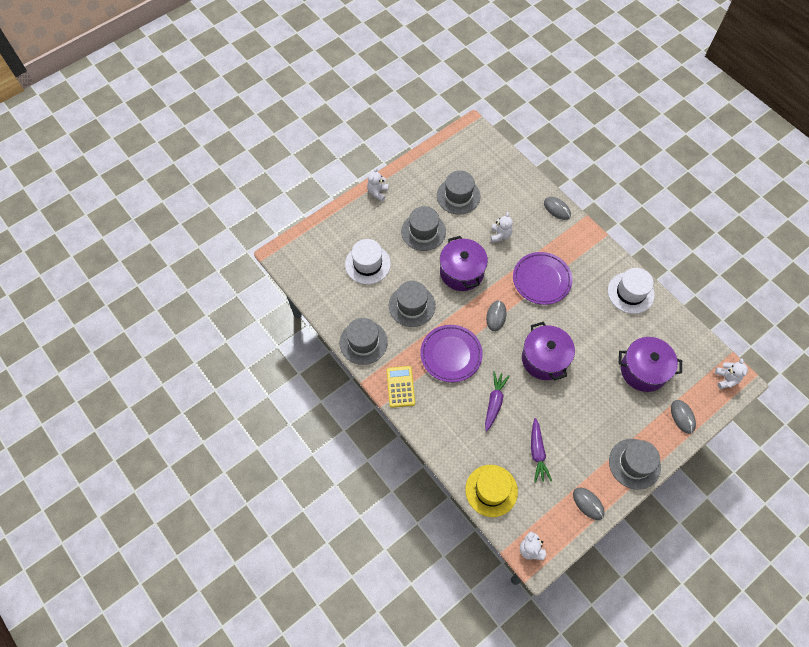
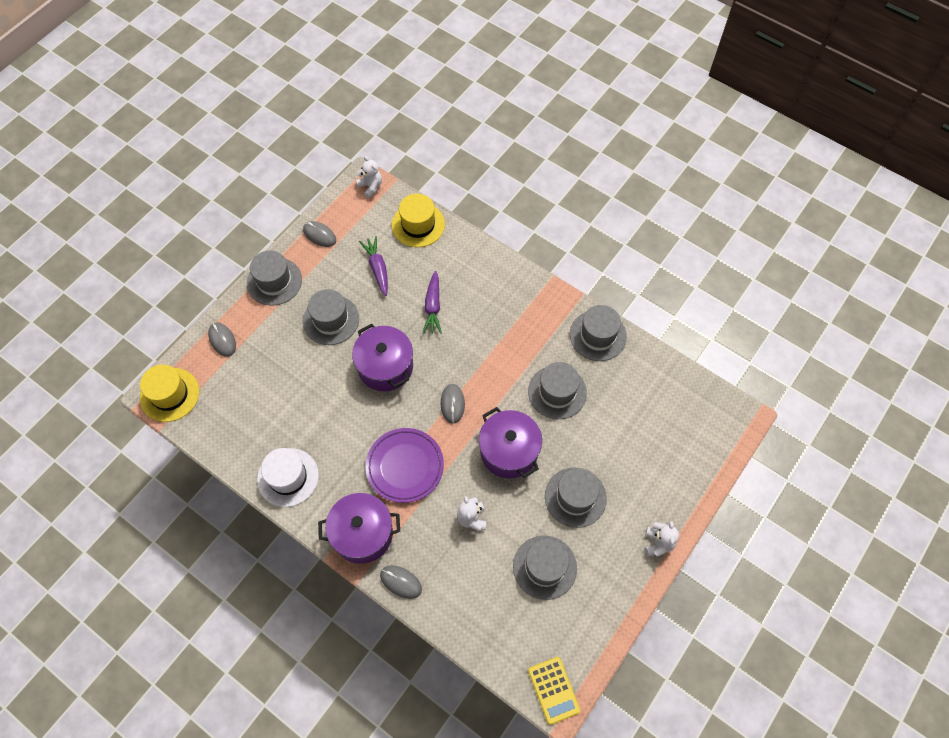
camera: 165 degrees right, 0 degrees up
(367, 264) = (630, 432): white hat -> none
(400, 386) = (539, 298): yellow calculator -> yellow calculator (553, 690)
(451, 354) = (494, 346): purple plate -> none
(585, 412) = (331, 320): none -> grey hat
(643, 370) = (268, 381): purple pot -> purple pot (362, 534)
(726, 379) = (170, 394): white teddy bear -> yellow hat

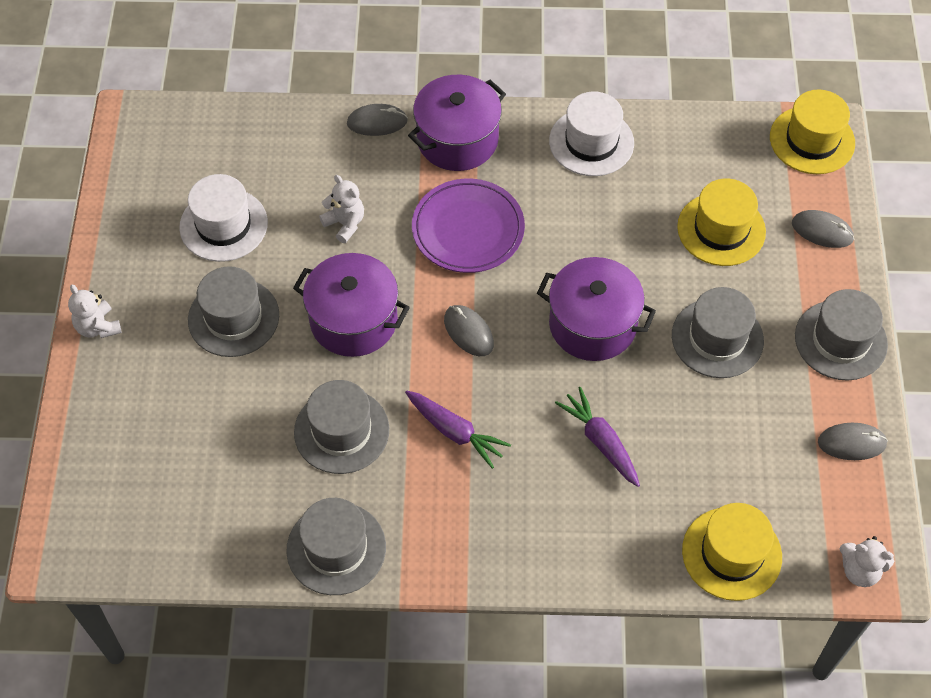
camera: 145 degrees right, 5 degrees down
(271, 375) = (721, 229): none -> yellow hat
(378, 268) = (725, 447): purple carrot -> purple carrot (455, 432)
(544, 567) = (223, 225): grey hat -> white hat
(553, 690) = (141, 124): yellow calculator -> none

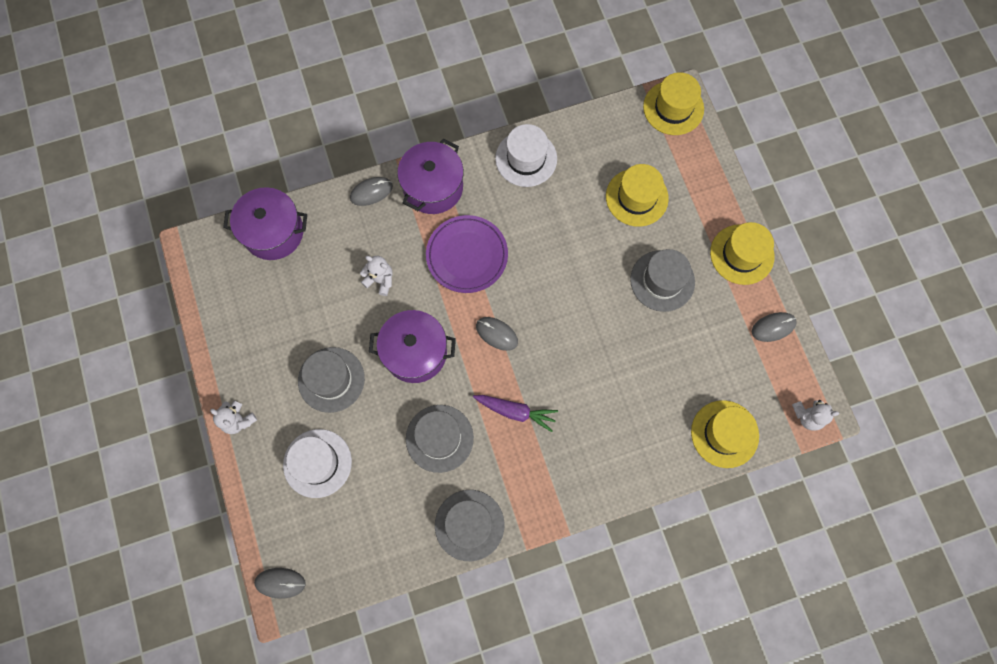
camera: 20 degrees left, 15 degrees up
(223, 225) = (295, 310): white hat -> white hat (317, 463)
(592, 324) = (577, 299): purple pot -> purple pot (273, 232)
(601, 441) = (613, 384): purple carrot -> none
(822, 231) = (703, 176): grey mouse -> grey mouse (280, 583)
(840, 340) = (742, 254): grey hat -> yellow hat

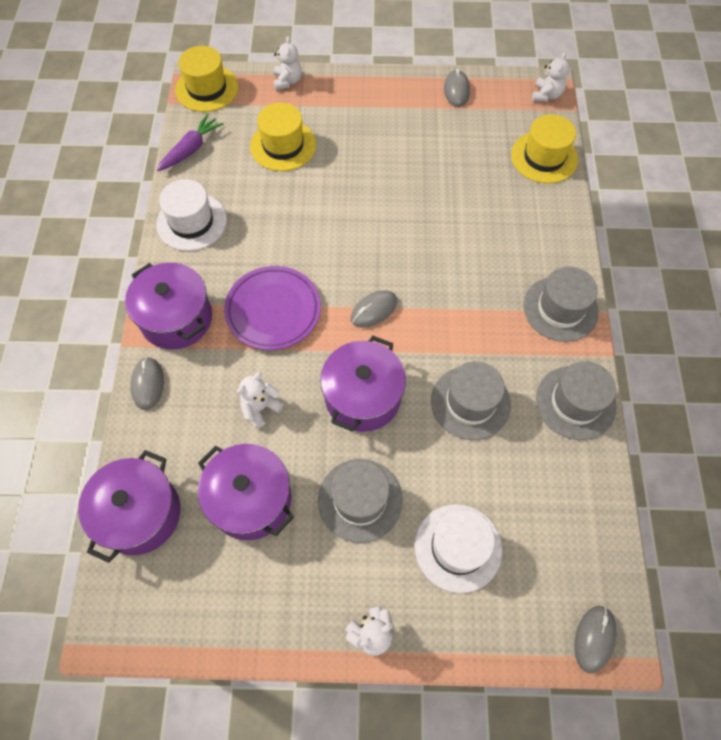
camera: 70 degrees left, 10 degrees down
(307, 302) = (251, 500): none -> purple pot
(515, 411) = (465, 319): purple carrot -> purple carrot (191, 149)
(662, 281) = (377, 154): grey hat -> grey hat (560, 309)
(714, 171) = (287, 81): none -> white teddy bear
(742, 254) = (378, 88): yellow hat -> none

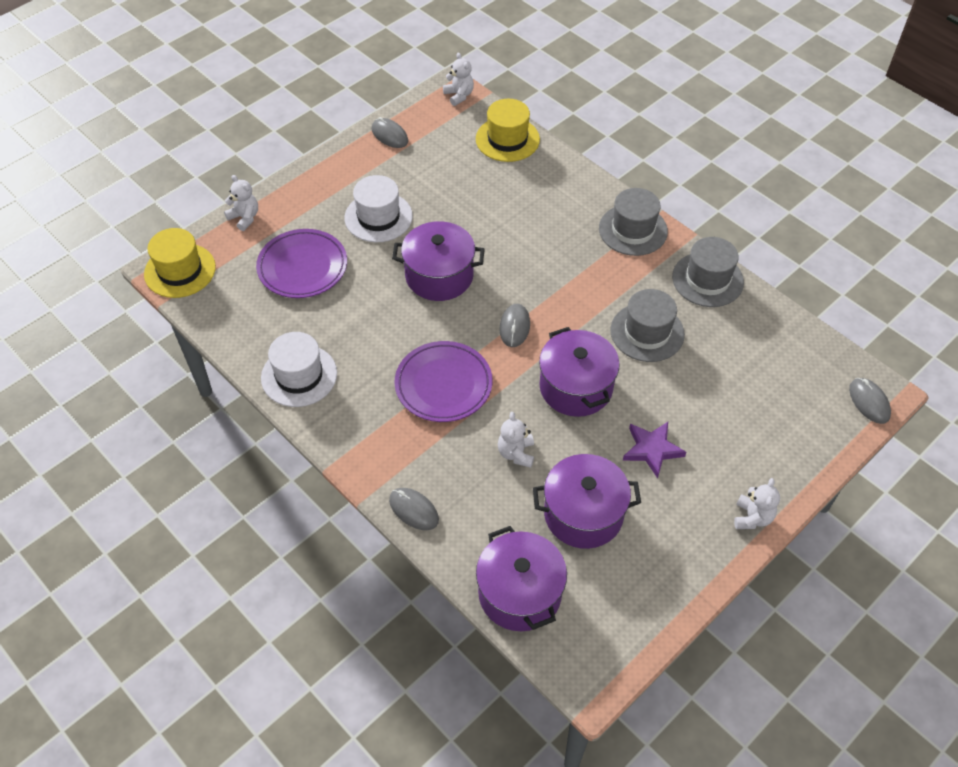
camera: 45 degrees left, 10 degrees down
(176, 318) = (377, 449): purple pot -> purple pot (439, 276)
(191, 149) = (227, 325): purple carrot -> none
(283, 145) = (302, 267): yellow hat -> purple plate
(360, 500) = (652, 450): grey hat -> purple star
(458, 547) = (741, 423): white hat -> white hat (378, 217)

